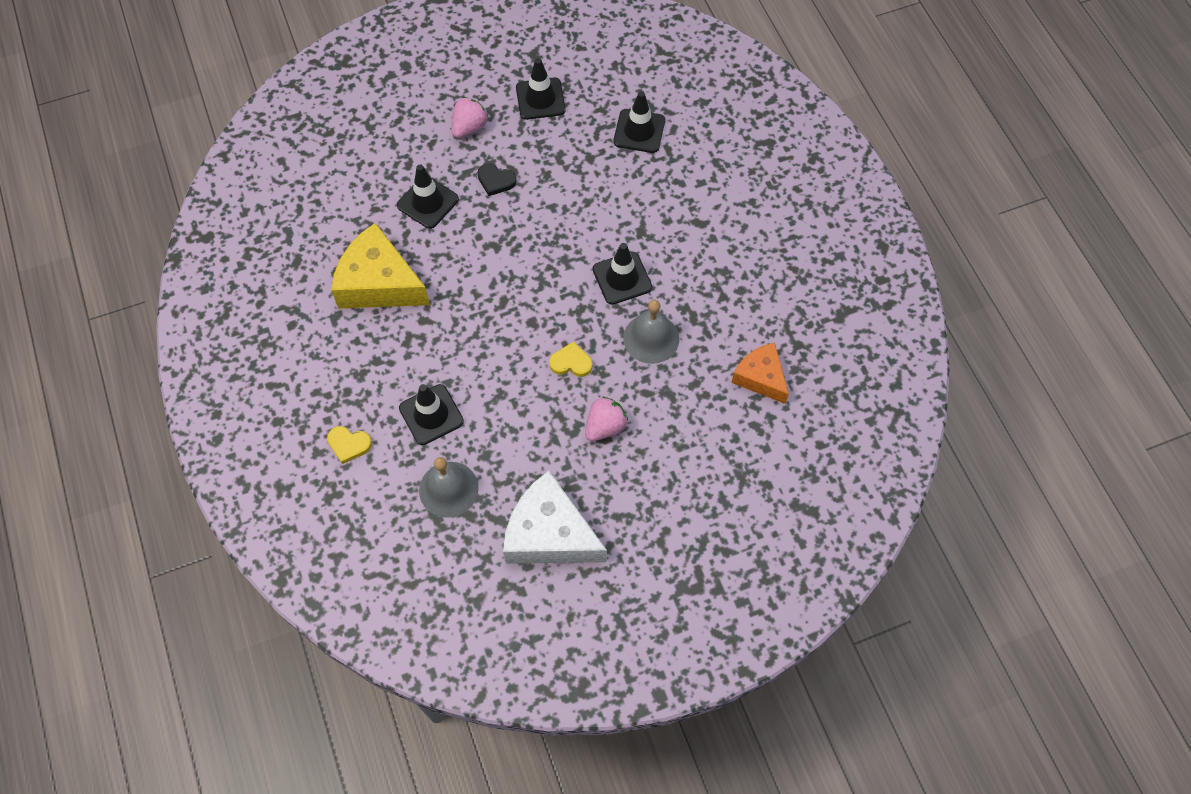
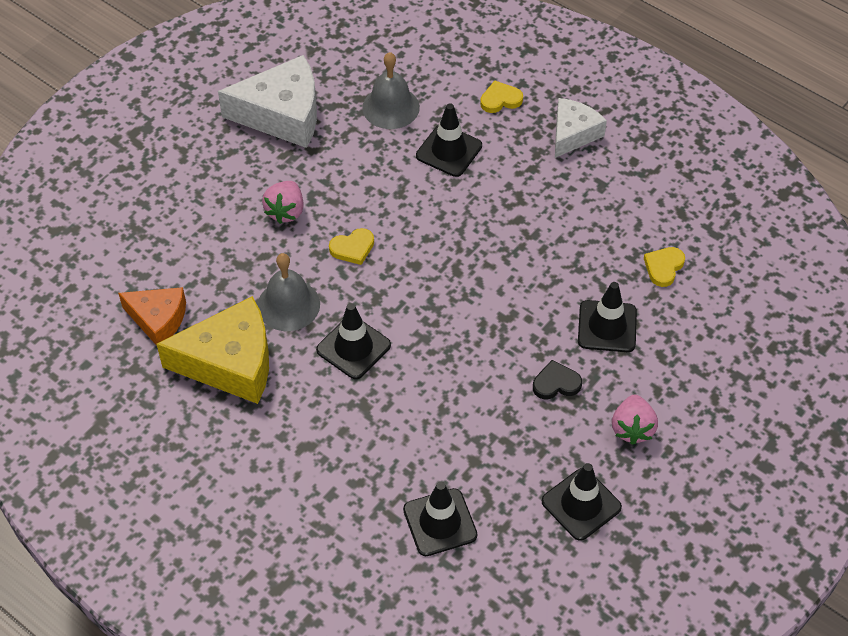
camera: 150 degrees right, 10 degrees down
(317, 376) = (573, 134): none -> white cheese
(349, 225) = (663, 267): none -> yellow heart
(379, 283) = (587, 231): yellow cheese -> yellow cheese (230, 363)

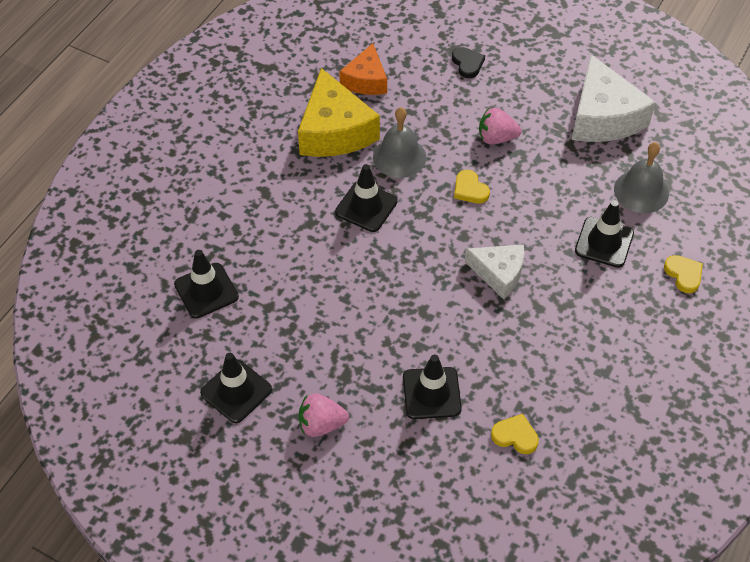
camera: 80 degrees right, 0 degrees up
(556, 383) = (359, 358): black heart -> black heart (467, 64)
(573, 134) = (662, 340): white cheese -> white cheese (499, 273)

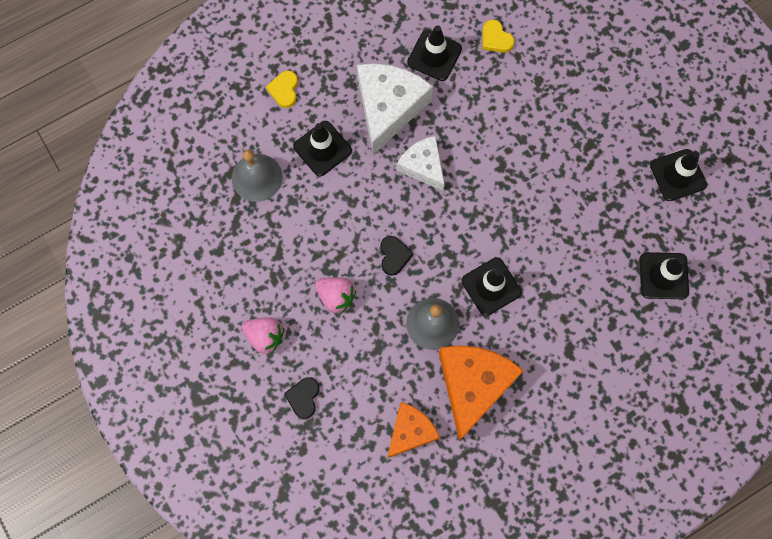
camera: 150 degrees left, 20 degrees up
(321, 424) = (627, 117): pink strawberry -> pink strawberry (265, 336)
(334, 131) = (473, 385): yellow cheese -> orange cheese
(431, 393) = (535, 99): black traffic cone -> black traffic cone (434, 55)
(470, 189) = (394, 256): yellow heart -> black heart
(603, 117) = (228, 267): white cheese -> white cheese (388, 108)

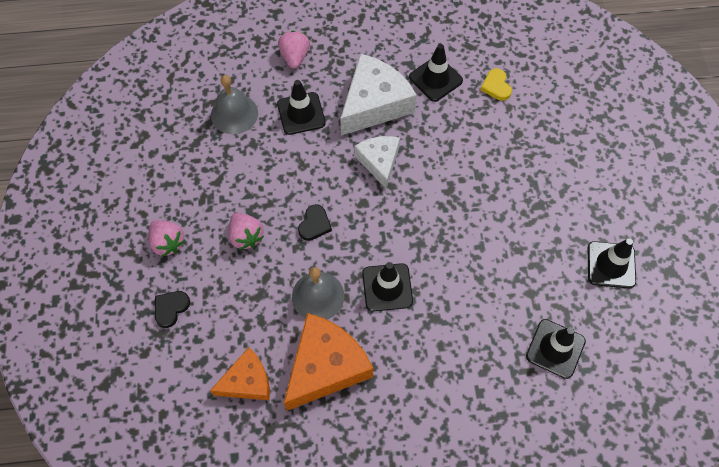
camera: 25 degrees right, 10 degrees down
(284, 90) = (295, 57): yellow heart -> pink strawberry

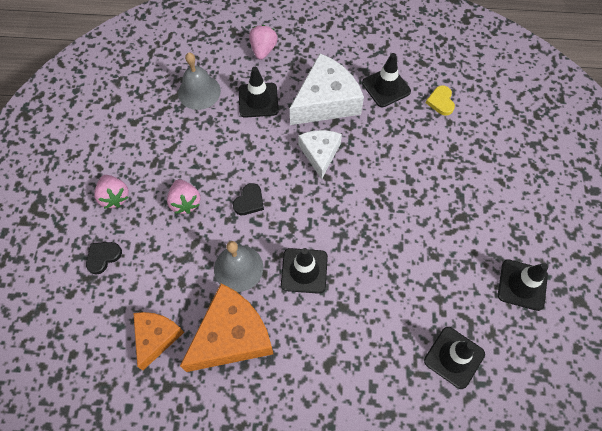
camera: 10 degrees right, 0 degrees up
(247, 381) = (156, 337): orange cheese -> orange cheese turned 60 degrees counterclockwise

